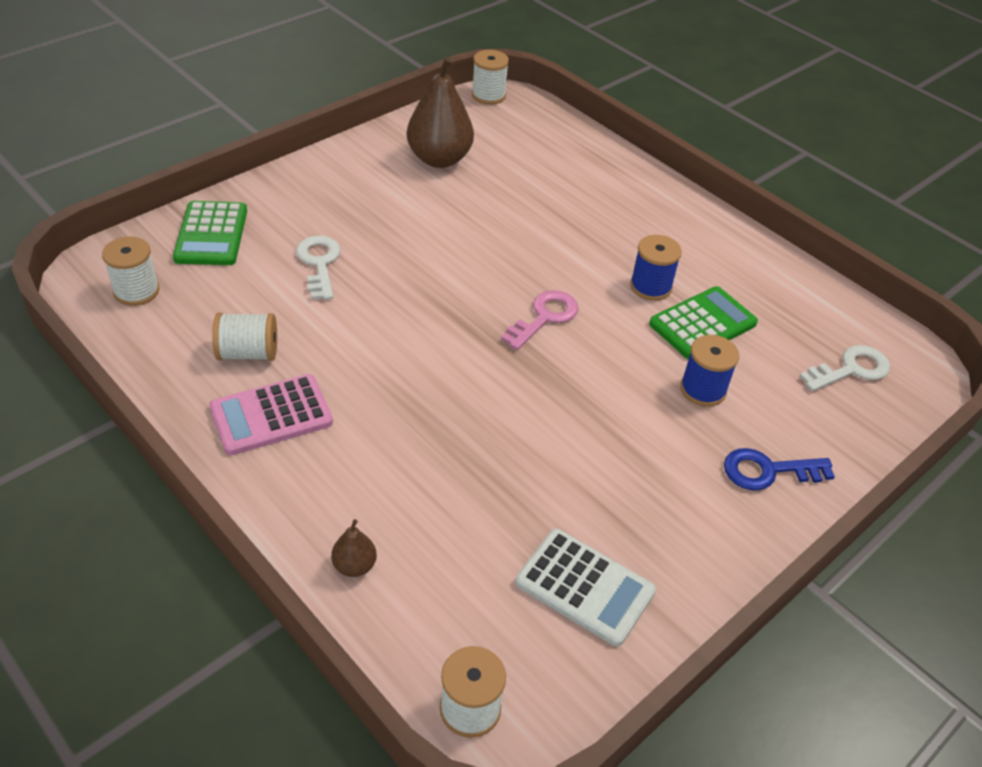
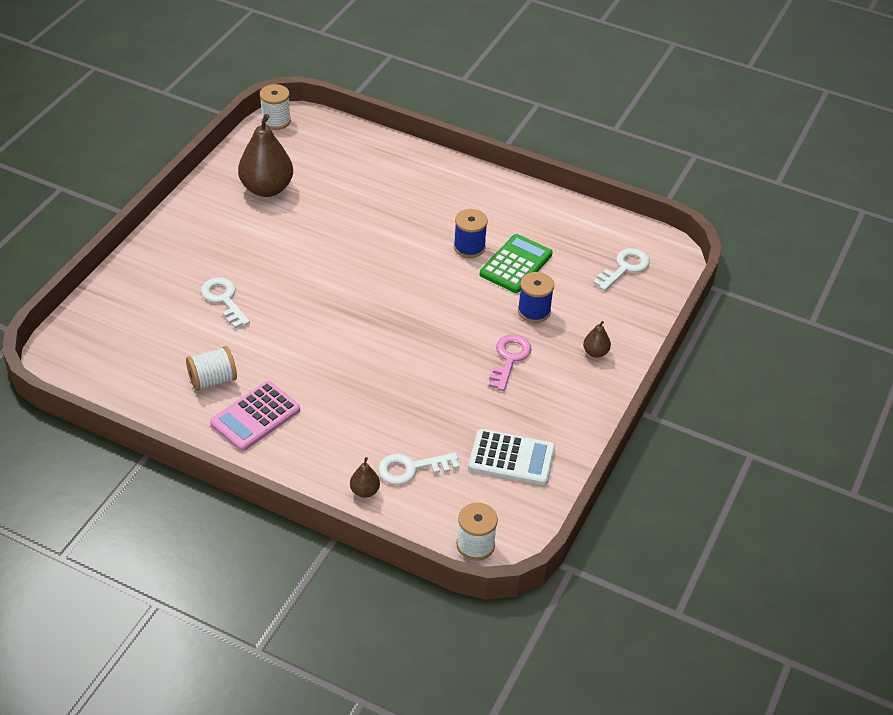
camera: 20 degrees left, 0 degrees up
(136, 291) = (101, 360): white spool -> none
(211, 234) = (128, 301): green calculator -> none
(436, 554) = (412, 468): none -> white key
(544, 317) = (406, 292): pink key -> pink key (509, 359)
(768, 471) = (595, 352): blue key -> brown pear

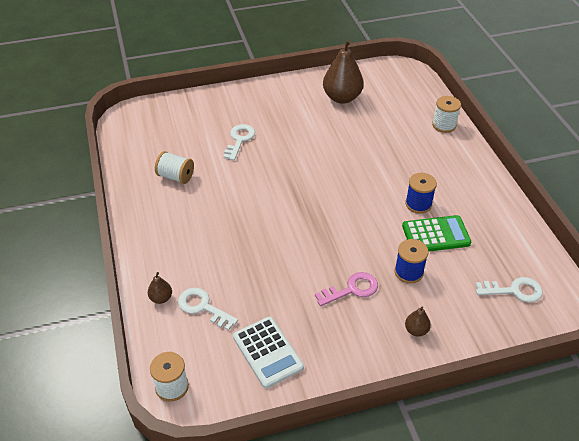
camera: 50 degrees right, 0 degrees up
(255, 417) = (168, 211): pink calculator -> none
(276, 121) = (396, 66): white spool -> white spool (444, 125)

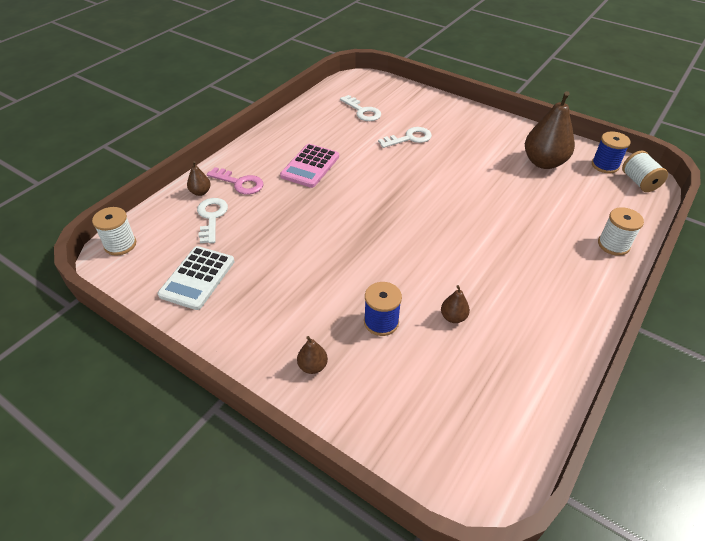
camera: 50 degrees right, 0 degrees up
(176, 176) = (329, 132): white spool -> white spool (639, 182)
(207, 213) = (310, 166): none -> pink calculator
(351, 289) = (317, 293): pink key -> pink key (239, 183)
(418, 204) = (478, 283): blue spool -> blue spool (605, 165)
(436, 235) = (453, 317): green calculator -> brown pear
(513, 290) = (450, 424): white key -> white key (362, 111)

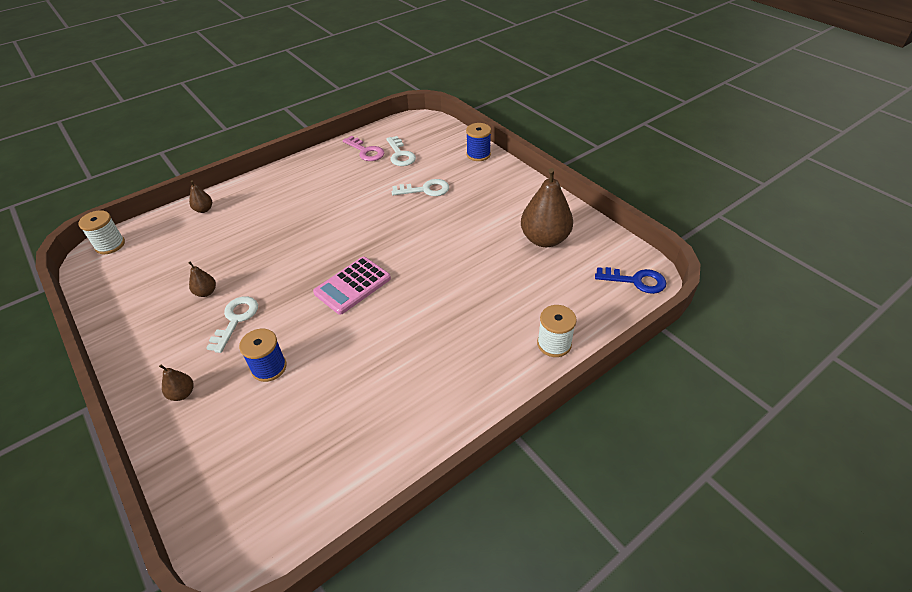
camera: 20 degrees right, 0 degrees up
(197, 278) = (147, 289): white calculator -> none
(211, 217) = (196, 235): white key -> white key (235, 320)
(239, 183) = (242, 207): pink key -> pink key (366, 151)
(310, 166) = (313, 202): pink calculator -> pink calculator (352, 285)
(453, 317) = (337, 380): brown pear -> brown pear (206, 292)
(605, 165) = (610, 255): blue spool -> blue spool (478, 154)
(639, 182) = (635, 281): white spool -> blue key

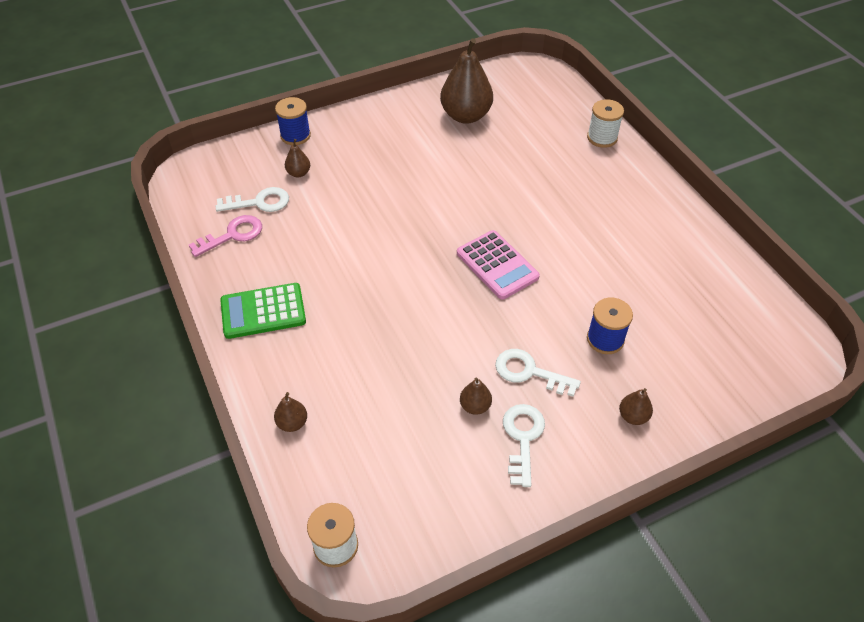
camera: 80 degrees left, 5 degrees up
(297, 178) = (263, 311): none -> green calculator
(425, 190) = (346, 189): white key -> white key (522, 438)
(436, 165) = (298, 173): none -> brown pear
(635, 281) = (537, 76): blue key -> none

